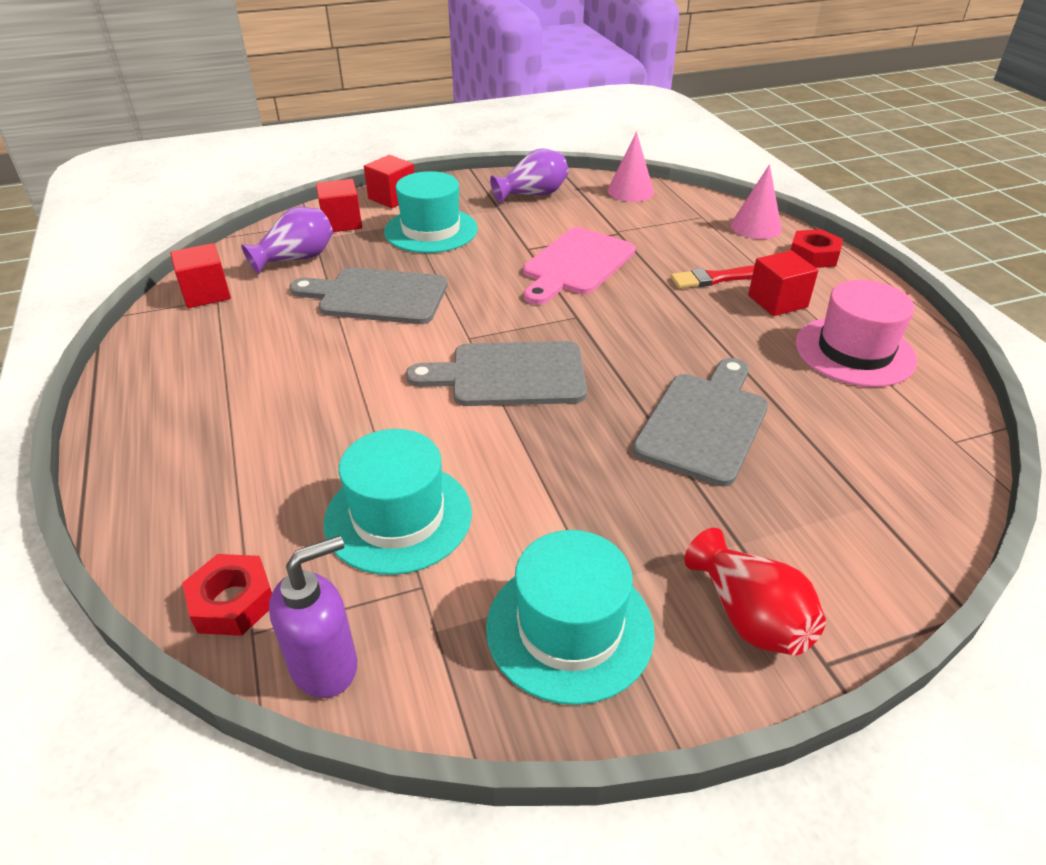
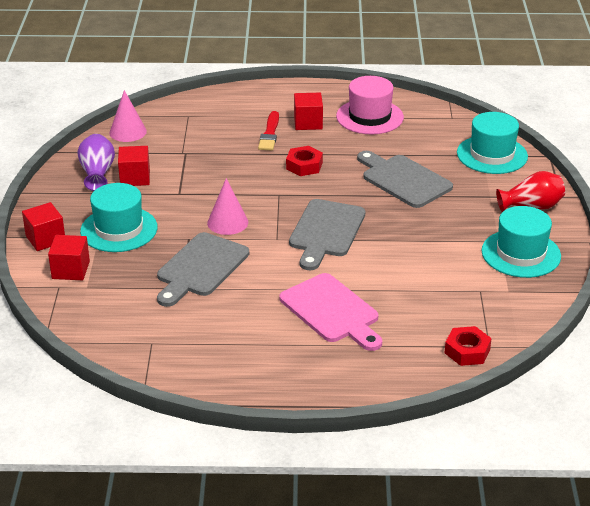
camera: 70 degrees left, 5 degrees down
(206, 293) = (140, 348): red cube -> red cube (135, 178)
(296, 259) = (116, 299): purple vase -> none
(325, 665) = (517, 325): purple soap dispenser -> none
(398, 517) = (429, 291): turquoise hat -> turquoise hat (492, 155)
(576, 264) = (215, 179): pink cutting board -> pink cutting board (332, 311)
(756, 227) = (217, 101): pink cone -> pink cone (227, 222)
(813, 256) = (267, 94): red nut -> red nut (304, 165)

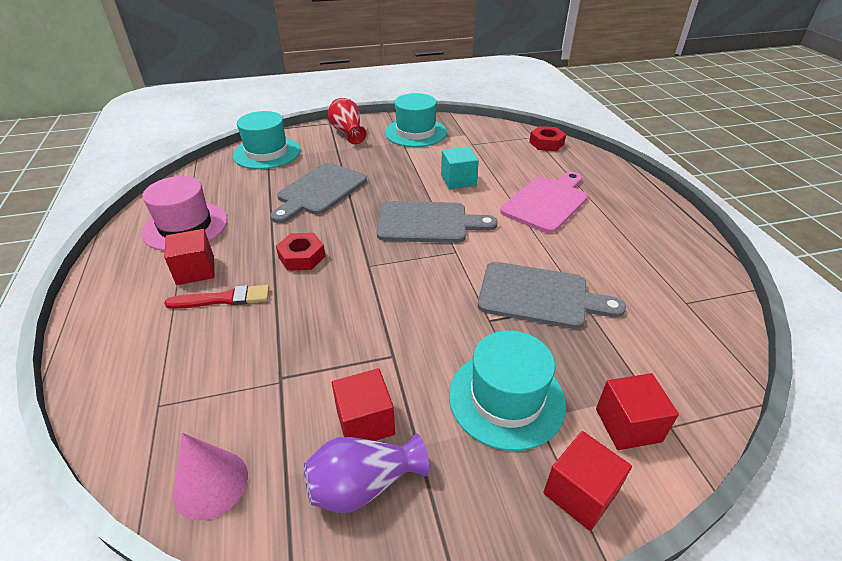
camera: 105 degrees left, 5 degrees up
(227, 222) = (442, 294): pink cone -> none
(396, 263) = (458, 180): none -> turquoise cube

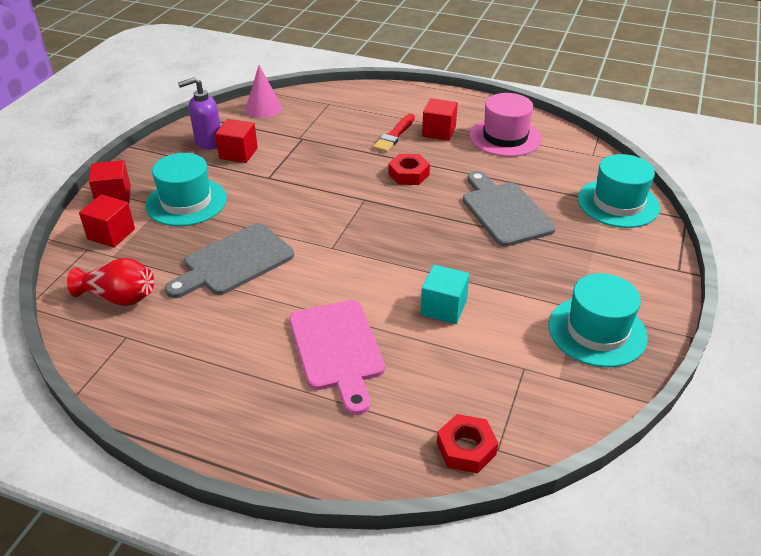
camera: 125 degrees right, 0 degrees up
(348, 132) = (637, 274): red vase -> red vase (119, 297)
(363, 485) = (208, 142): purple vase -> purple soap dispenser
(428, 223) = (388, 251): grey cutting board -> none

